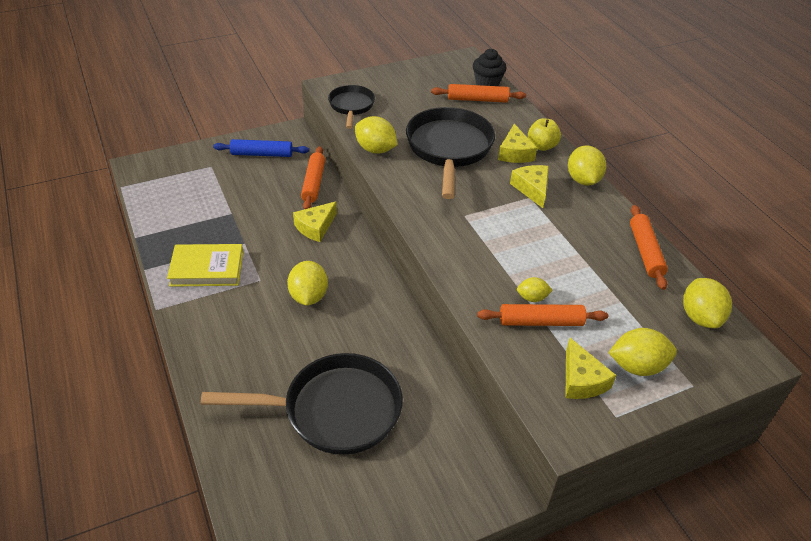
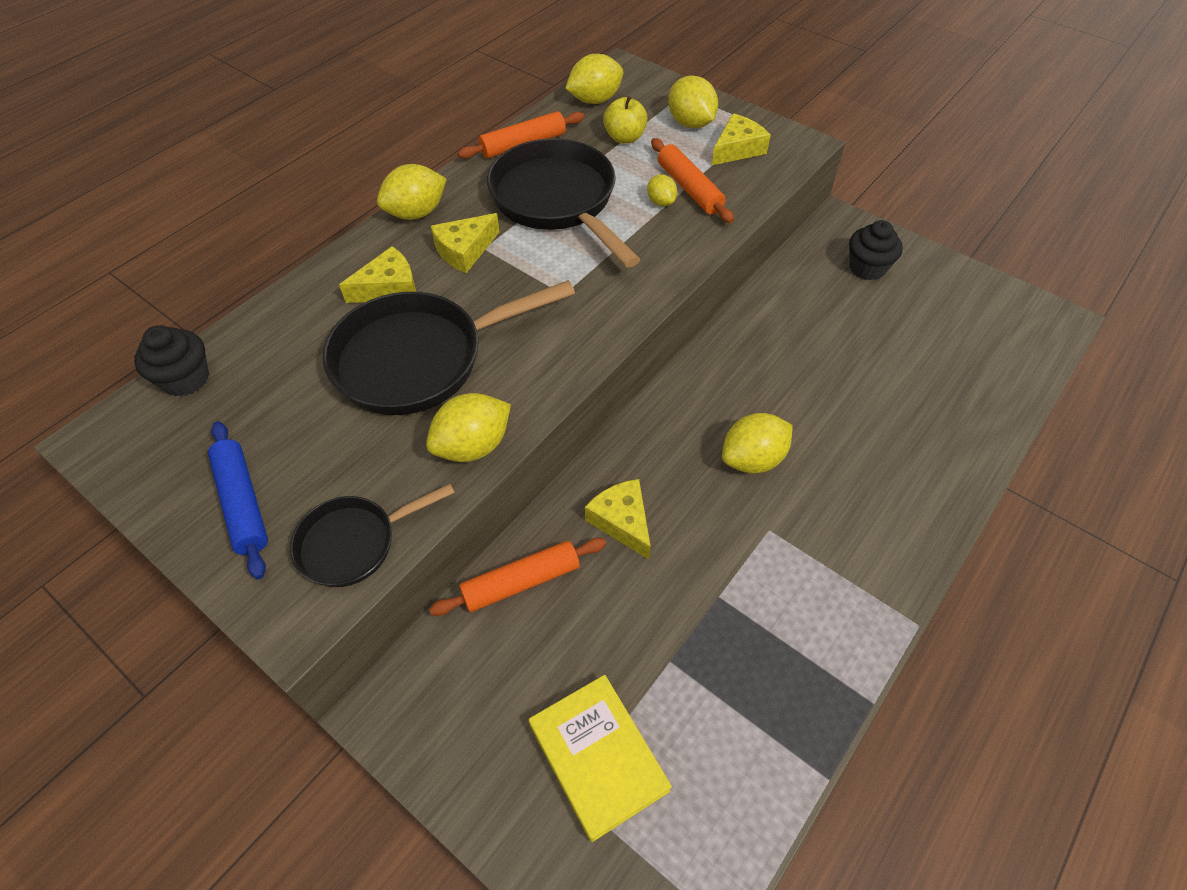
camera: 115 degrees left, 10 degrees up
(207, 269) = (803, 612): yellow book -> yellow book (598, 757)
(262, 154) = (484, 720): blue rolling pin -> blue rolling pin (243, 503)
(315, 227) = (622, 521): yellow cheese -> yellow cheese turned 135 degrees counterclockwise
(334, 410) = (874, 358): black pan -> black pan (557, 201)
(375, 149) = (473, 446): yellow lemon -> yellow lemon turned 45 degrees clockwise
(428, 471) = (867, 268): none -> black cupcake
(477, 100) = (251, 373): orange rolling pin -> none
(541, 146) = (356, 267): yellow apple -> yellow apple (624, 138)

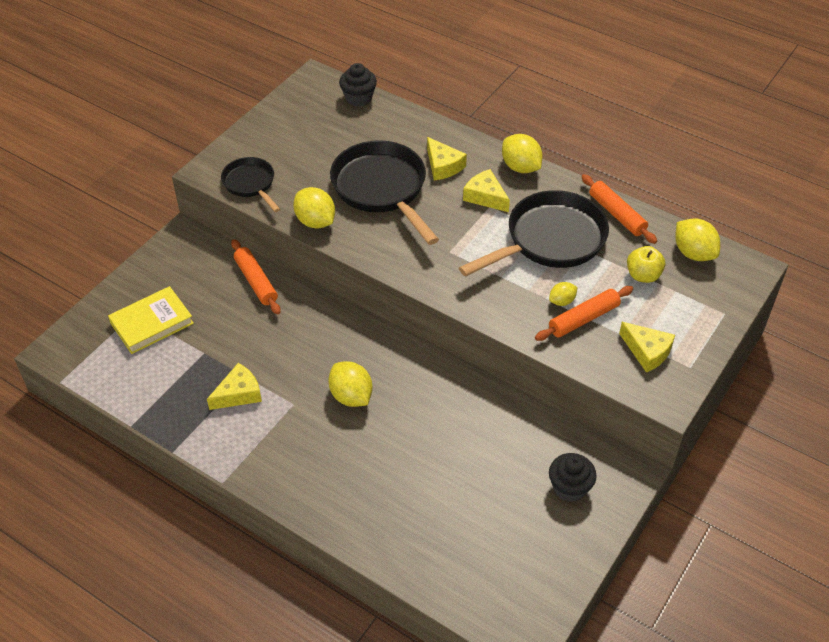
camera: 85 degrees right, 5 degrees down
(243, 503) = (275, 139): blue rolling pin -> none
(622, 521) = (298, 326): yellow cheese -> yellow cheese (238, 394)
(690, 123) = (677, 319): yellow lemon -> none

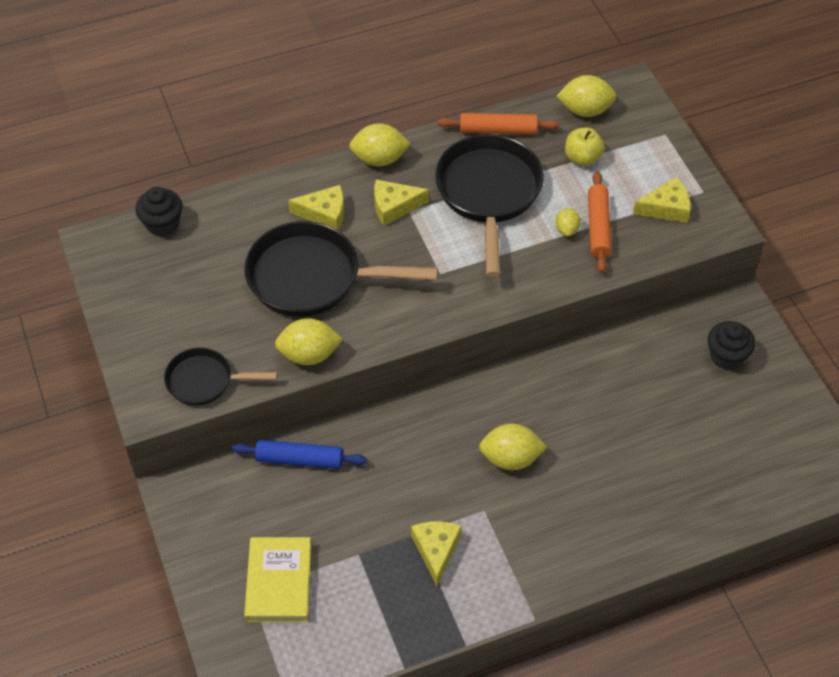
camera: 55 degrees left, 5 degrees up
(256, 281) = (300, 459): orange rolling pin -> blue rolling pin

